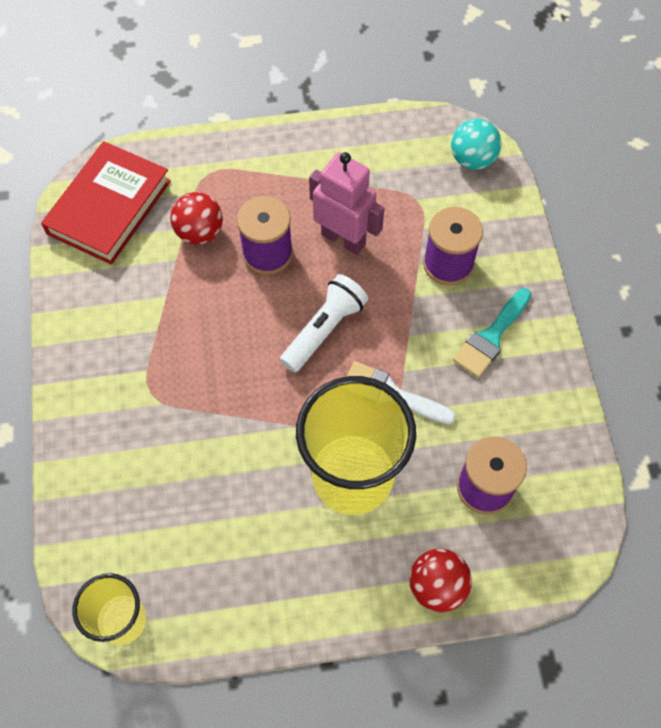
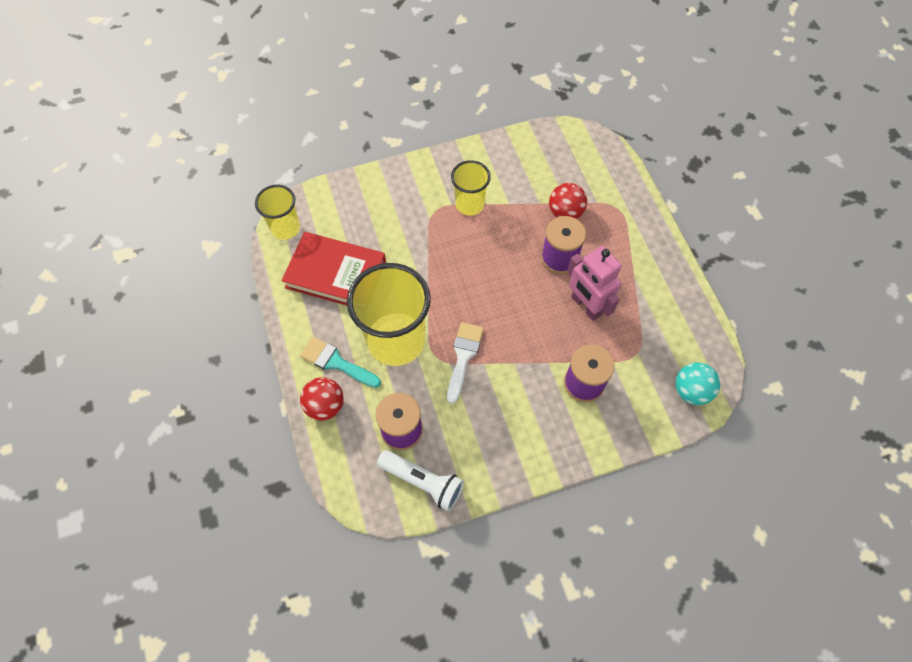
camera: 80 degrees right, 0 degrees up
(109, 207) = (570, 155): red book -> red book (336, 274)
(153, 346) = (469, 204): none -> yellow cup
(324, 330) = (505, 305): white flashlight -> white flashlight (422, 482)
(343, 239) = (586, 306): pink robot -> pink robot turned 120 degrees clockwise
(491, 337) = (526, 422): turquoise brush -> turquoise brush (336, 362)

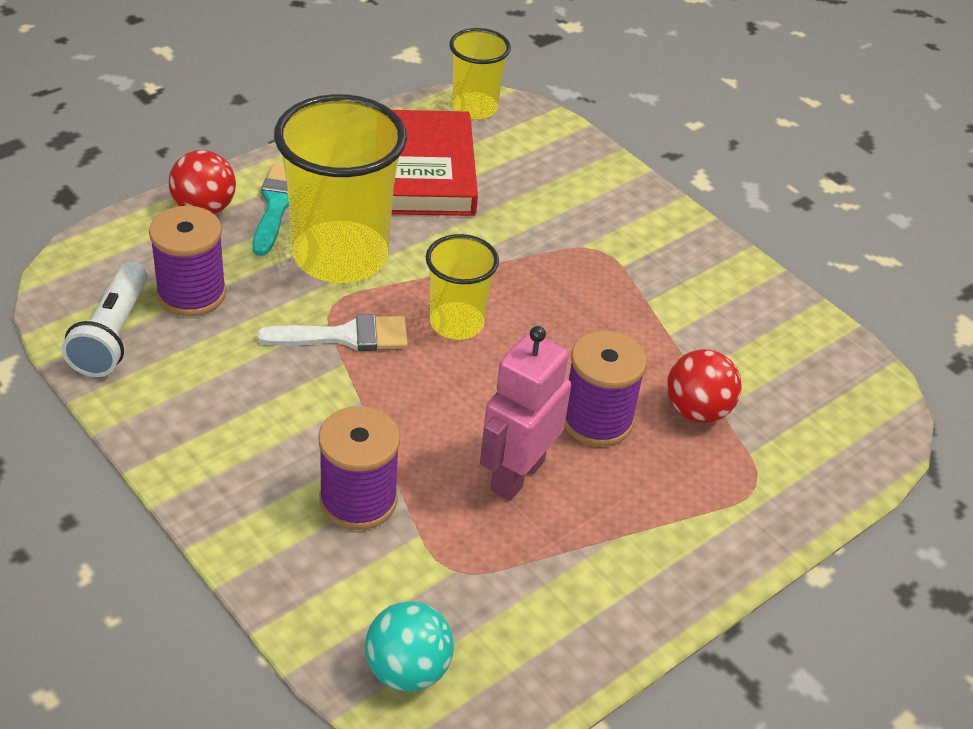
camera: 65 degrees right, 20 degrees down
(469, 204) = (636, 286): yellow cup -> yellow cup (457, 323)

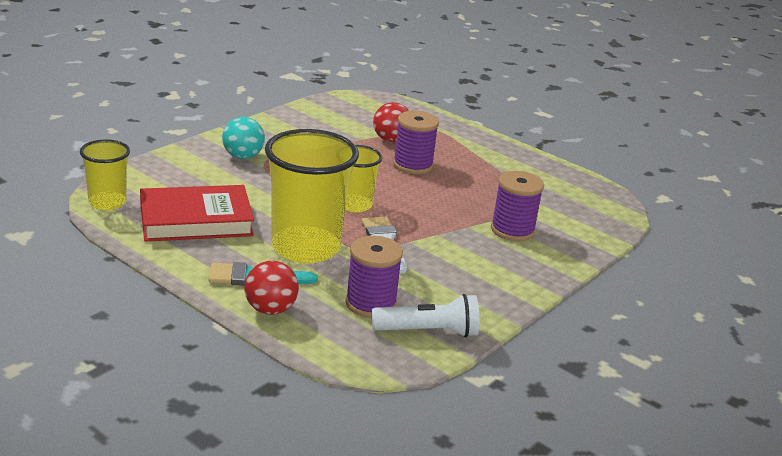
camera: 100 degrees left, 15 degrees down
(407, 670) = (604, 212): turquoise ball -> turquoise ball (243, 157)
(516, 475) = (465, 186): pink robot -> none

